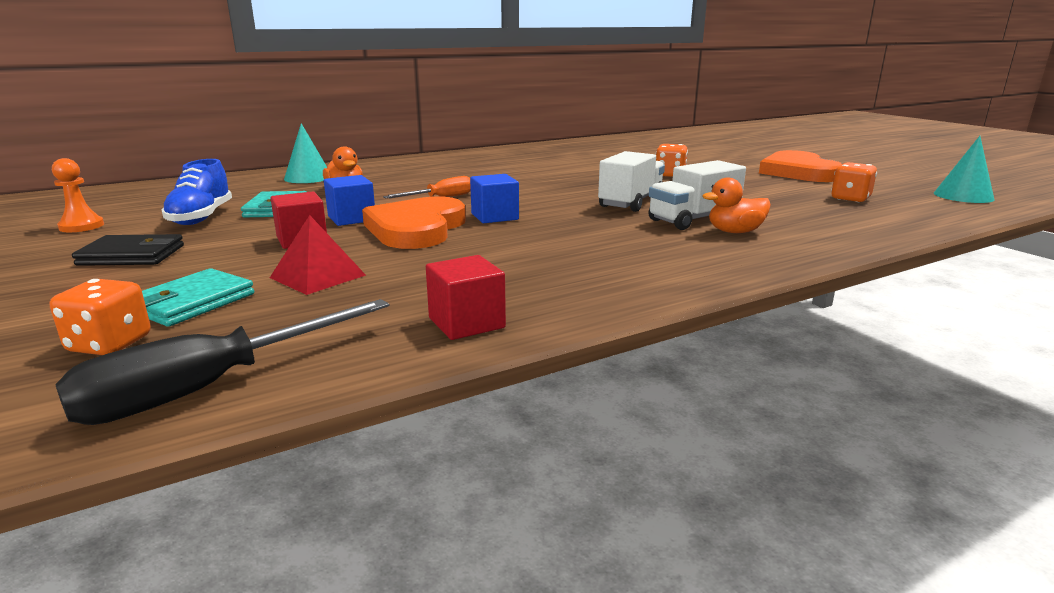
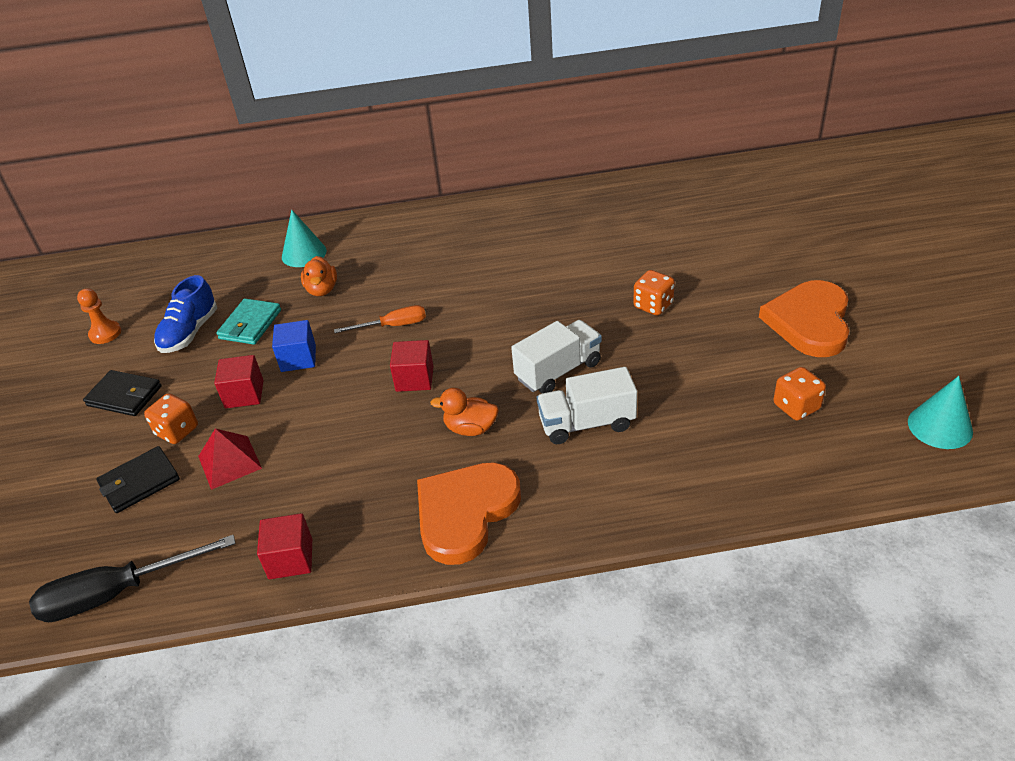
camera: 25 degrees right, 20 degrees up
(110, 344) = (81, 527): orange dice -> orange dice (177, 431)
(192, 302) = (139, 482): turquoise wallet -> black wallet
(416, 228) = (338, 391): orange heart -> orange heart (465, 513)
(494, 216) = (414, 379): blue cube -> red cube
(734, 232) = (603, 458): orange duck -> orange duck (470, 428)

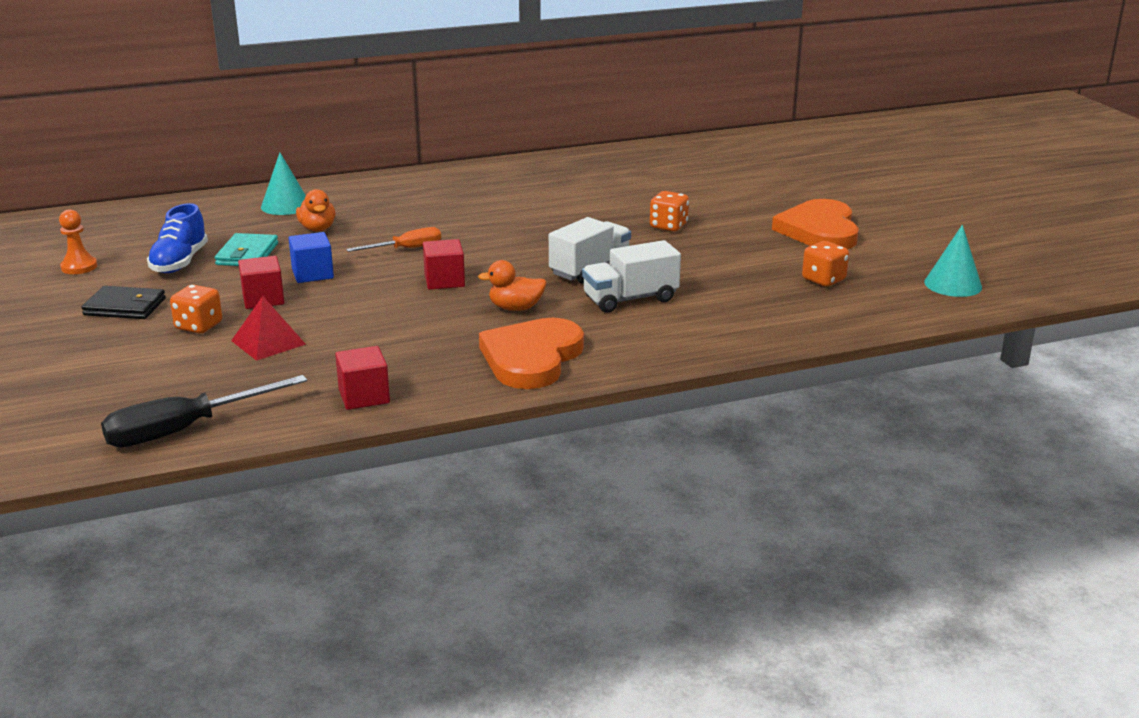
camera: 15 degrees left, 15 degrees down
(139, 482) = (172, 361): black wallet -> none

